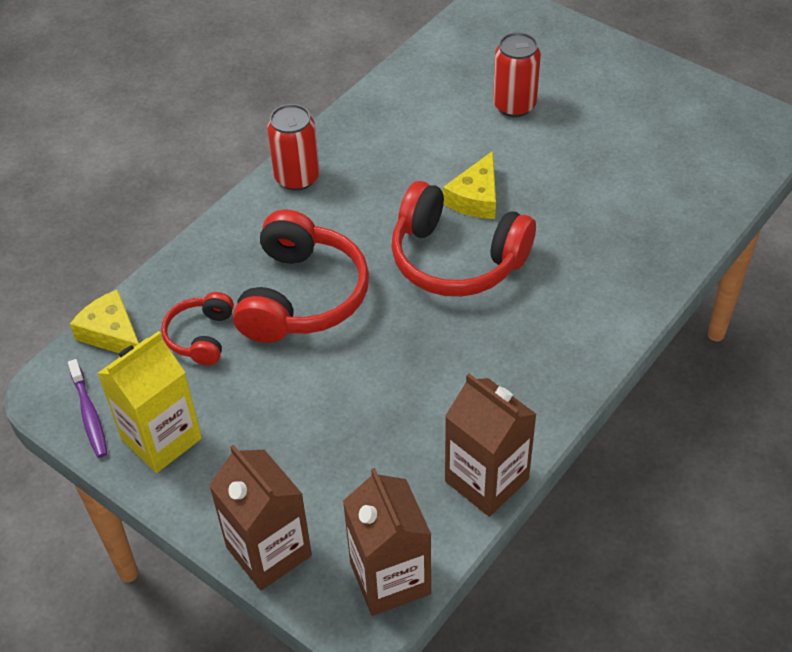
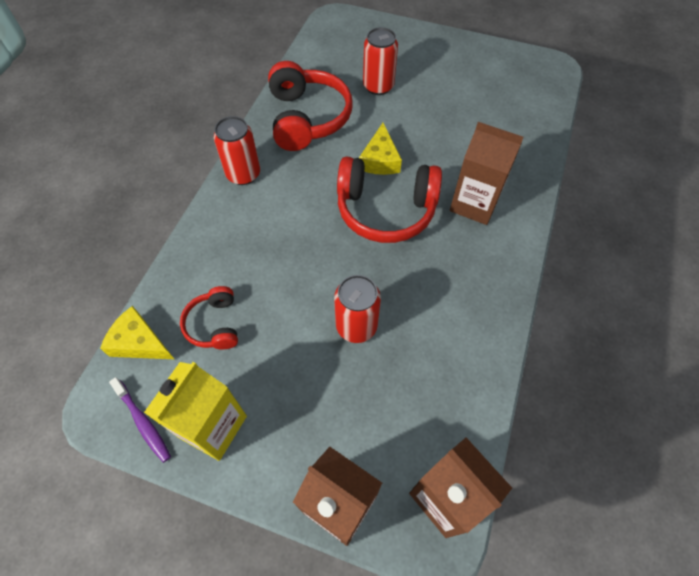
camera: 20 degrees left, 10 degrees up
(302, 296) = (282, 269): red headphones -> red headphones (307, 118)
(363, 379) = (356, 326): none -> red can
(486, 480) = (482, 385): brown carton -> brown carton (474, 204)

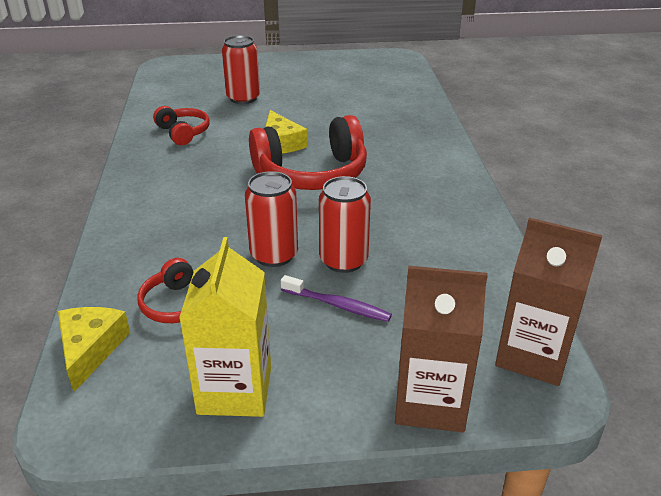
camera: 25 degrees left, 25 degrees down
(139, 342) = (90, 349): yellow cheese -> yellow cheese turned 90 degrees clockwise
(143, 422) = (140, 418): purple toothbrush -> purple toothbrush (338, 305)
(243, 174) = (137, 185): red can -> red can (274, 255)
(307, 118) = (183, 133): red headphones -> red headphones, size x0.53
(474, 204) = (395, 150): brown carton -> none

